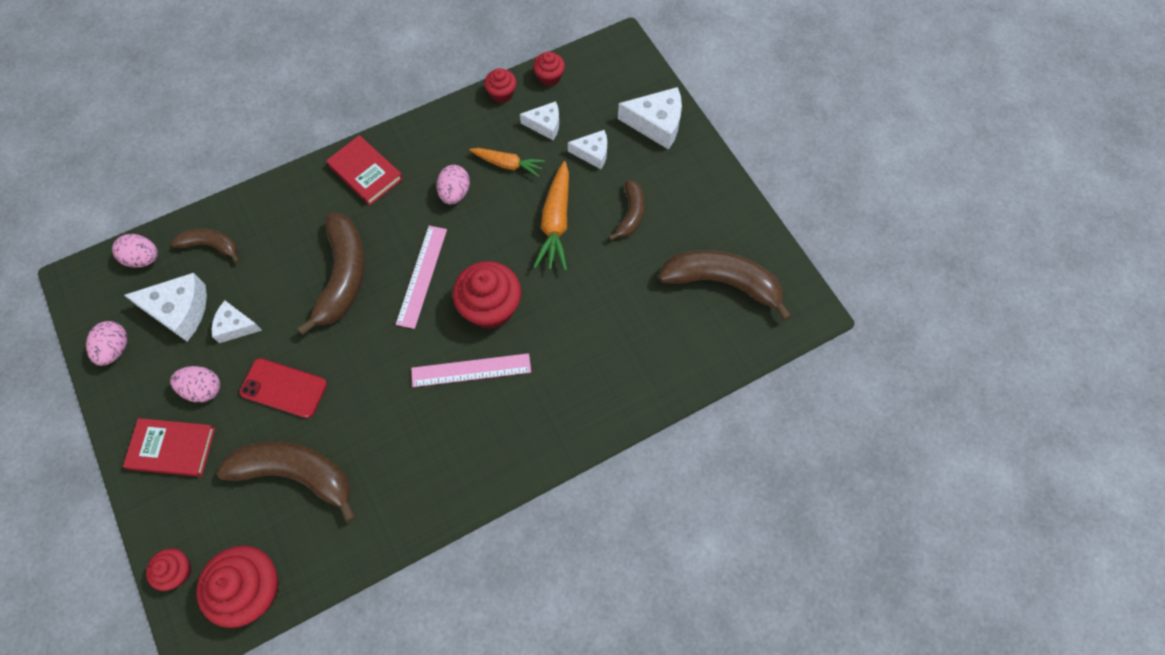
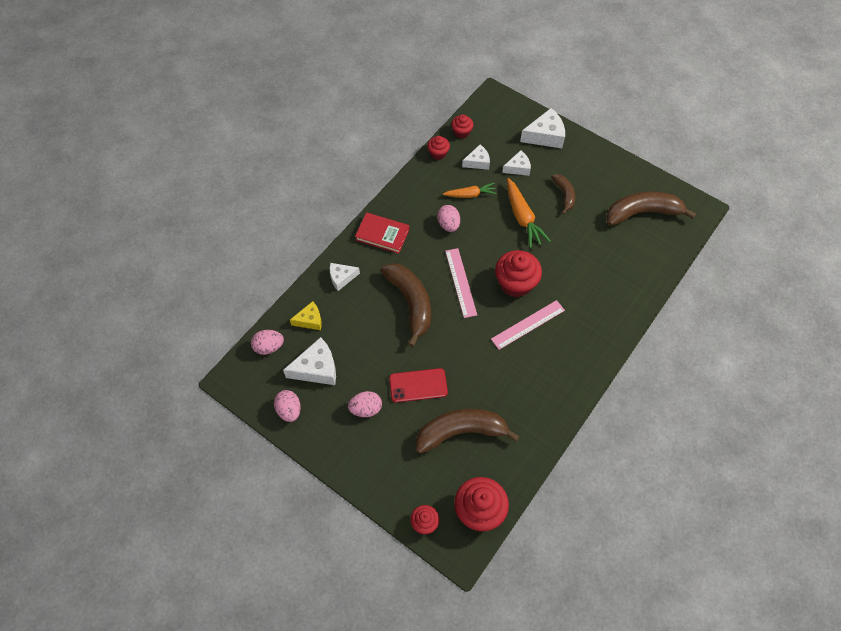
camera: 25 degrees left, 5 degrees down
(172, 448) = (370, 453): red book -> none
(211, 245) = (310, 320): brown banana -> yellow cheese
(235, 326) = (361, 362): white cheese -> white cheese (341, 278)

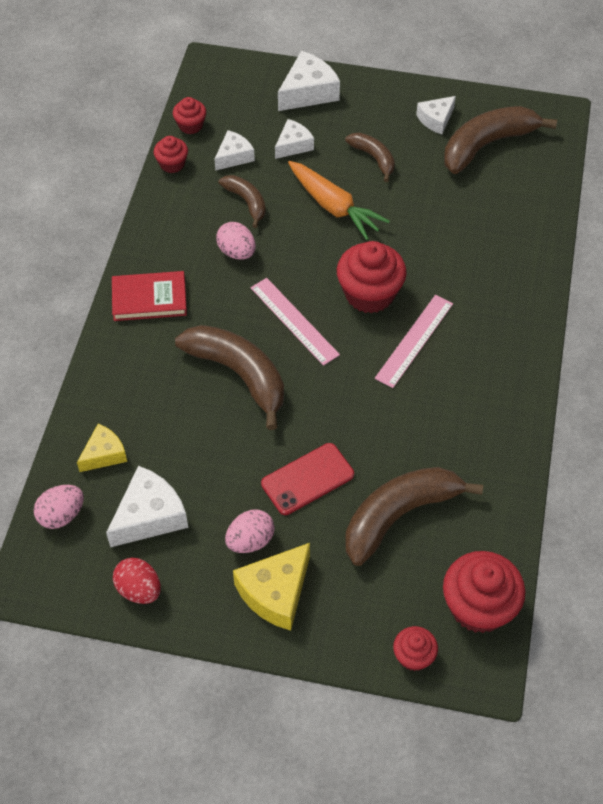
camera: 25 degrees left, 5 degrees down
(289, 410) = (139, 589): pink egg -> red egg
(341, 278) = (120, 379): white cheese -> white cheese (436, 119)
(364, 447) = (275, 593): none -> yellow cheese
(470, 194) = (246, 202): orange carrot -> brown banana

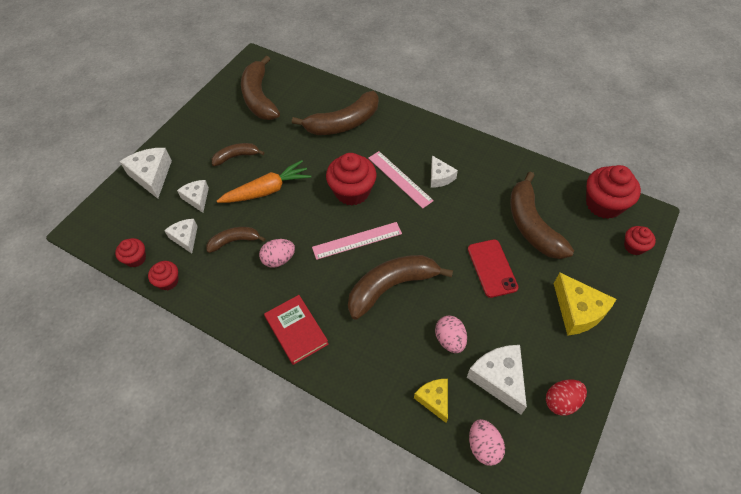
camera: 70 degrees left, 0 degrees up
(149, 299) = (296, 330): red book -> red book turned 45 degrees counterclockwise
(250, 541) = (534, 316): pink egg -> pink egg (450, 340)
(436, 119) = (222, 115): white cheese -> white cheese (440, 177)
(486, 250) = (343, 123): none -> brown banana

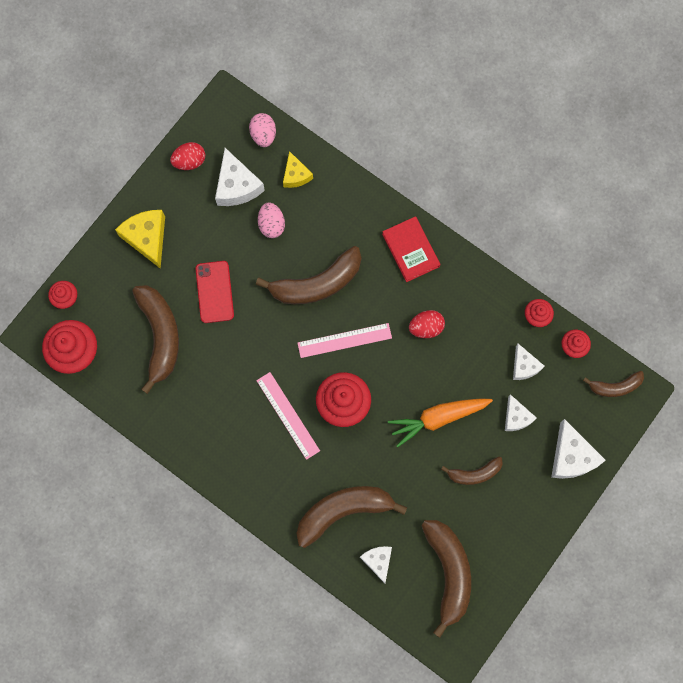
camera: 175 degrees left, 20 degrees up
(234, 241) = (472, 355): brown banana -> brown banana (615, 386)
(279, 259) = (426, 327): pink egg -> red egg
(440, 177) = (242, 412): white cheese -> white cheese (378, 561)

